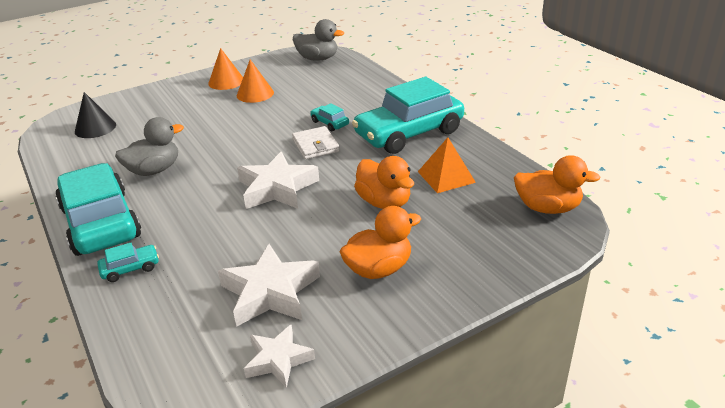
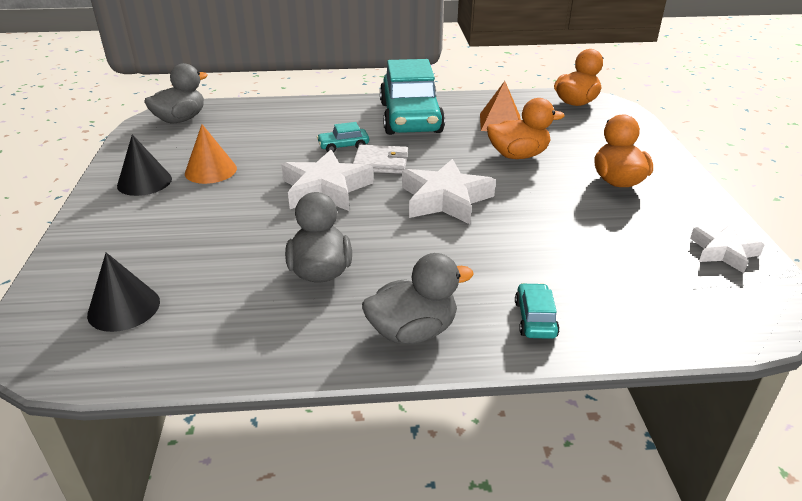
camera: 65 degrees left, 0 degrees up
(101, 222) = (413, 331): turquoise car -> grey duck
(226, 81) = (144, 182): orange cone -> black cone
(270, 292) = (625, 238): white star -> white star (325, 189)

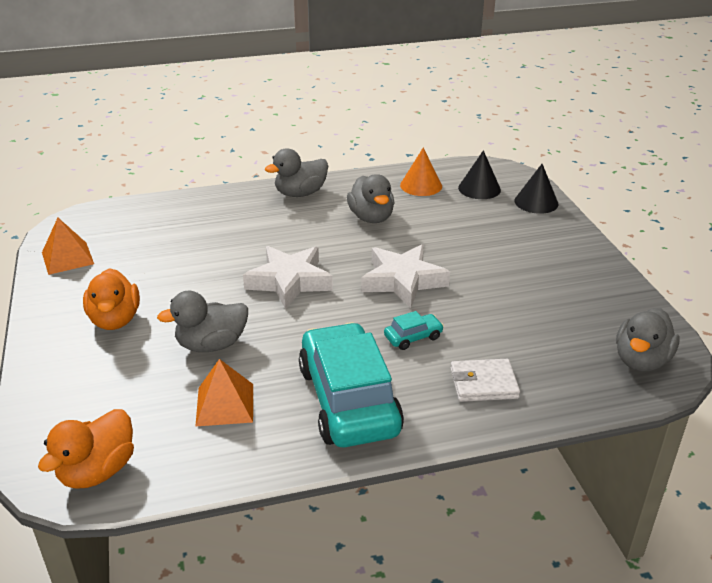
camera: 170 degrees right, 0 degrees up
(144, 182) = (574, 271): black cone -> black cone (536, 202)
(211, 170) = (527, 289): orange cone -> orange cone (421, 185)
(381, 162) = (362, 318): white wallet -> white wallet (483, 383)
(518, 155) = (211, 345): orange duck -> grey duck
(535, 319) = (226, 205): turquoise car -> none
(723, 252) = (67, 258): white star -> orange pyramid

